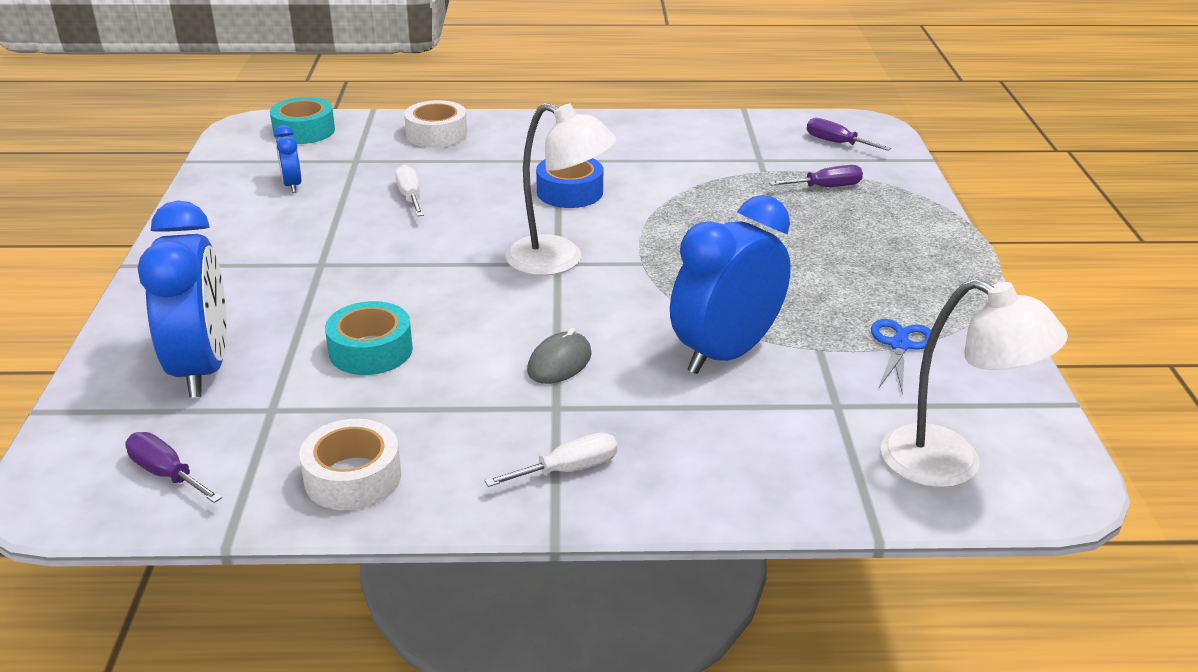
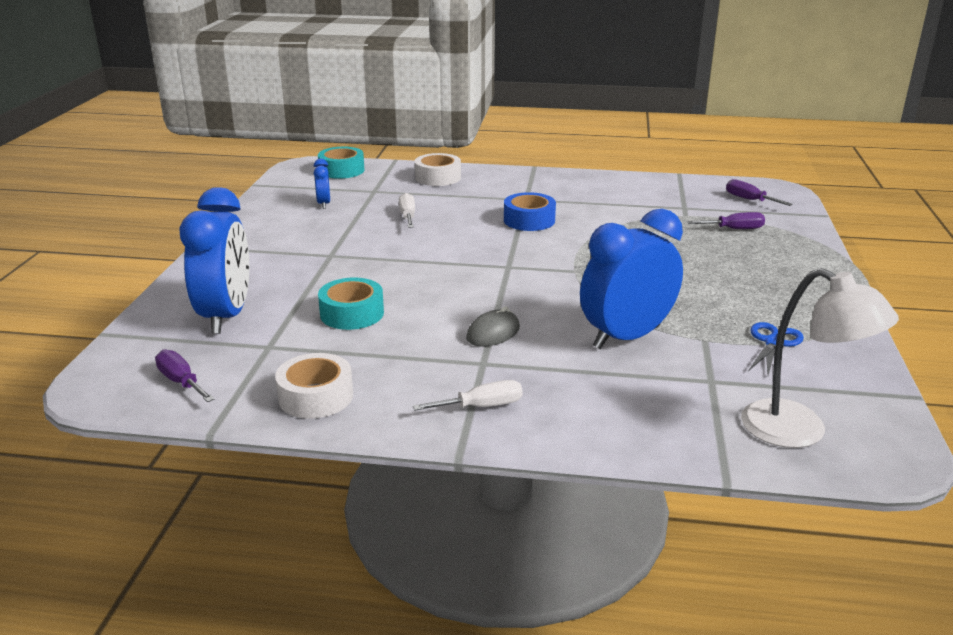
camera: 10 degrees right, 5 degrees down
(559, 261) = (509, 265): white lamp -> none

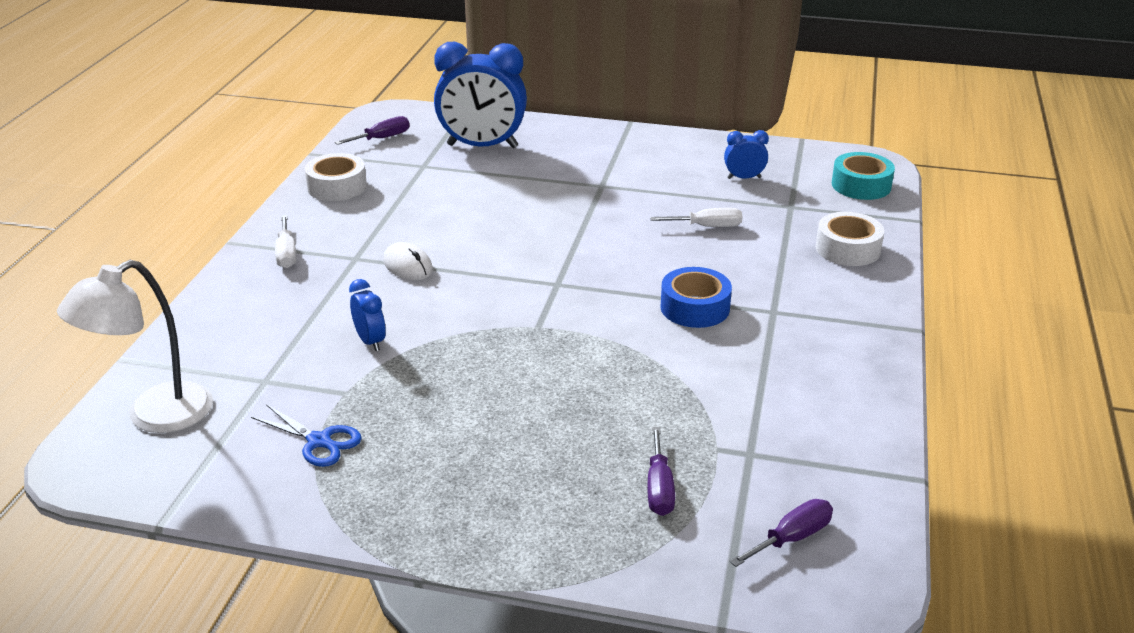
camera: 95 degrees right, 5 degrees up
(352, 313) = (470, 198): turquoise tape -> none
(493, 333) = (408, 266): grey mouse -> white mouse
(626, 337) = (370, 341): blue clock -> blue clock, size x0.45

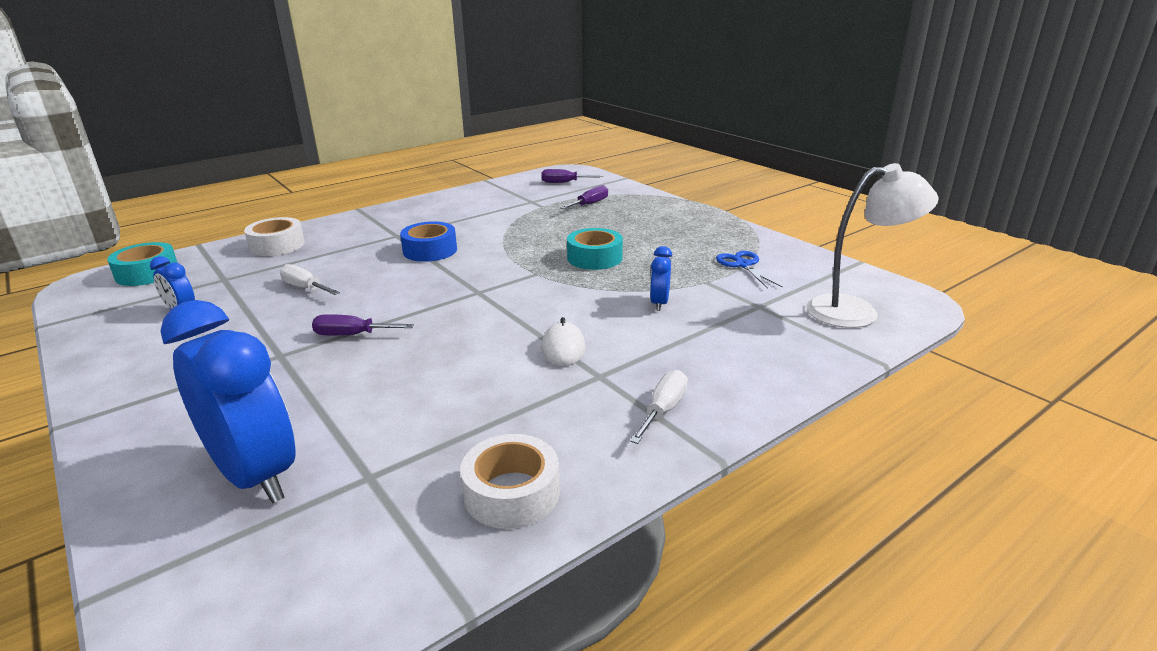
camera: 140 degrees left, 5 degrees down
(382, 138) = (325, 581): purple screwdriver -> purple screwdriver (352, 335)
(506, 375) = (594, 258): none -> turquoise tape

